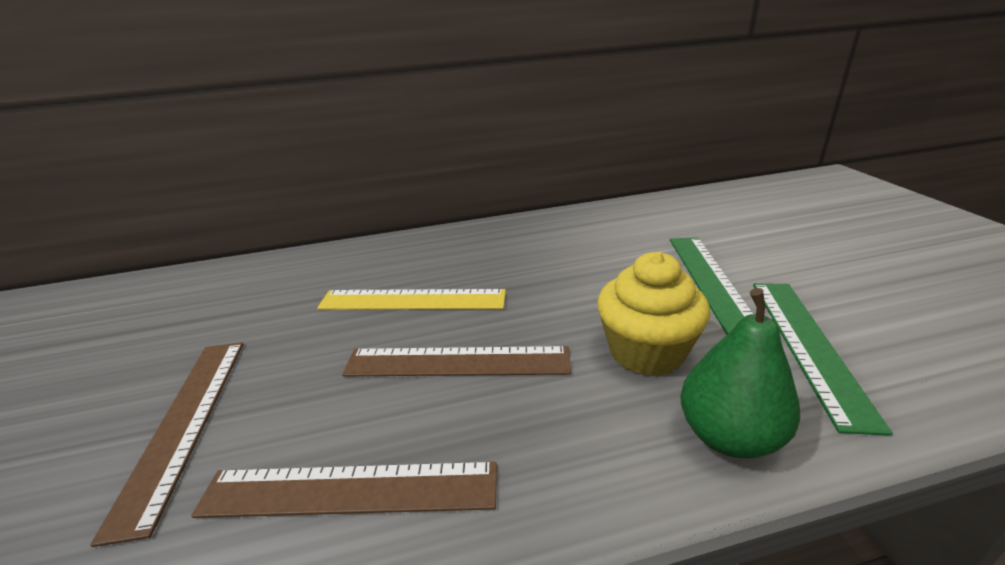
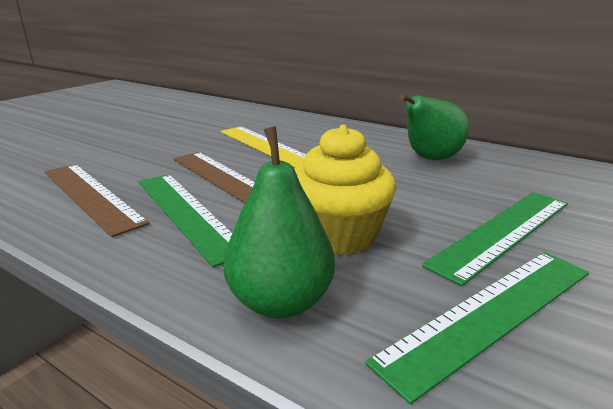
camera: 45 degrees right, 5 degrees down
(184, 423) = (100, 146): brown ruler -> none
(501, 423) = (187, 213): none -> green ruler
(563, 241) = (430, 159): none -> green pear

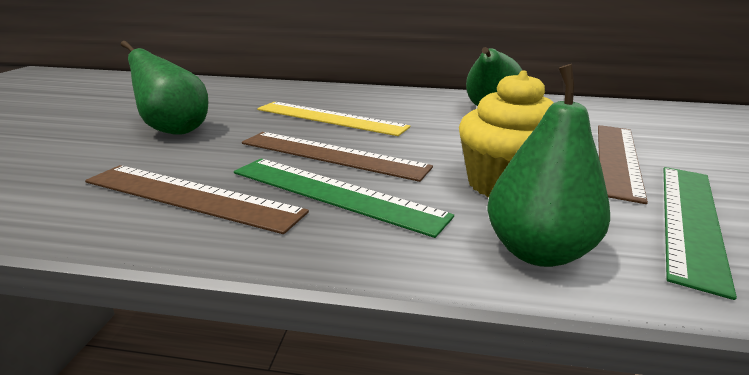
camera: 25 degrees left, 0 degrees up
(142, 142) = (174, 130): none -> green pear
(503, 232) = (617, 158): green ruler -> brown ruler

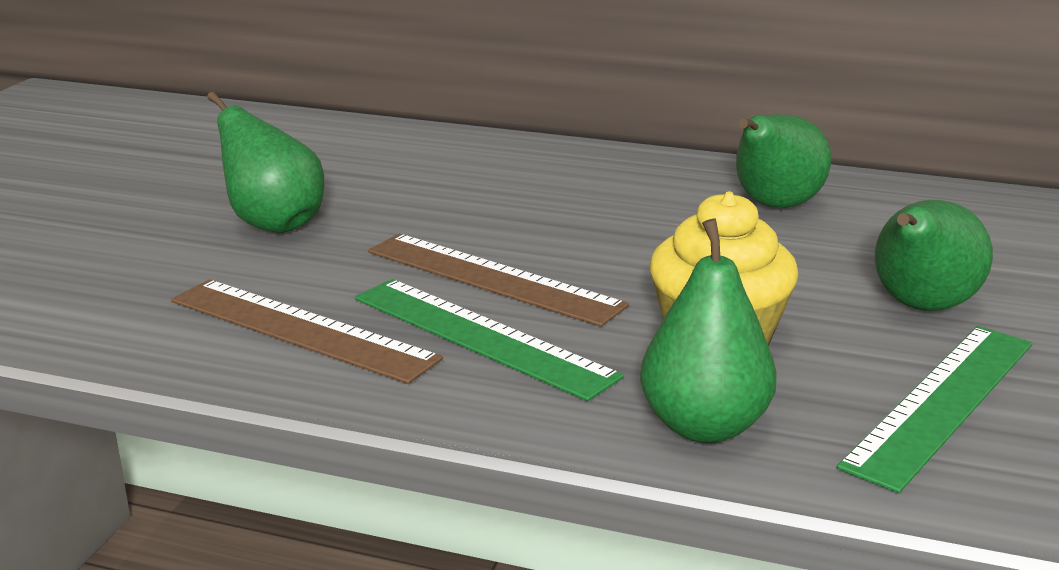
camera: 10 degrees right, 0 degrees up
(330, 118) = (506, 211): yellow ruler -> none
(617, 158) = (920, 307): brown ruler -> green pear

